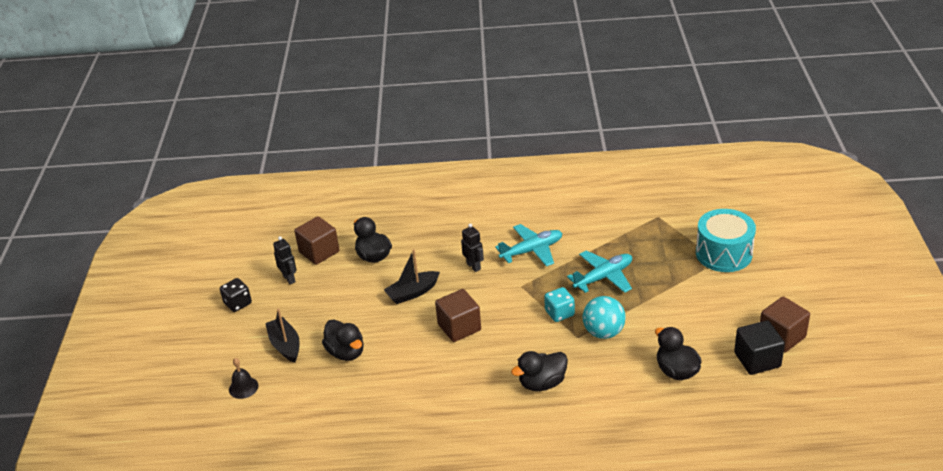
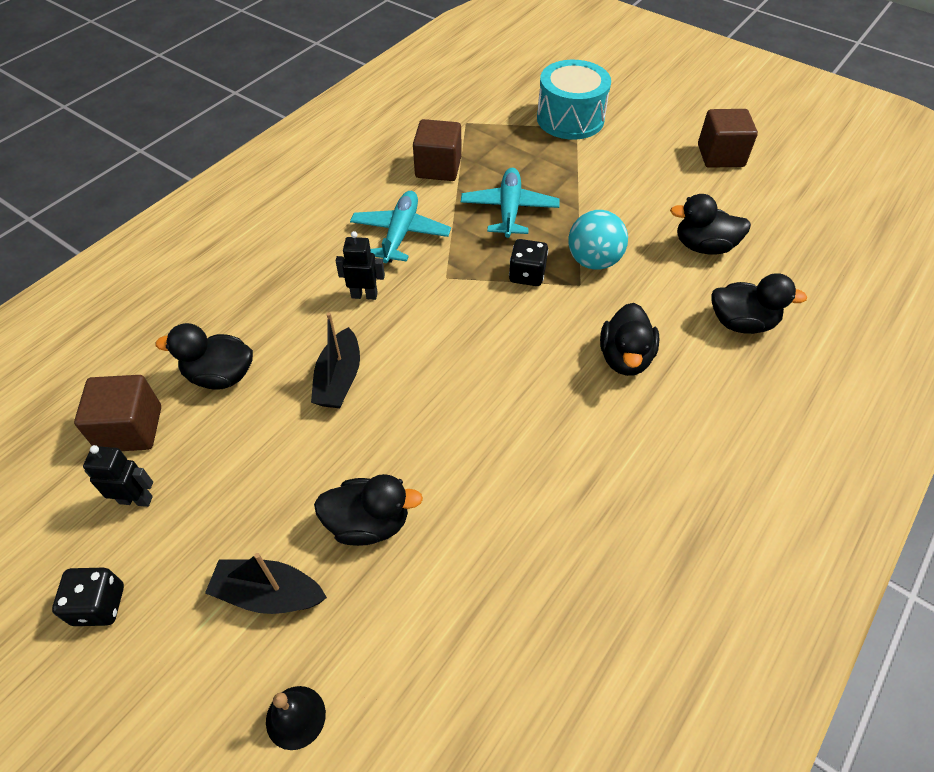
camera: 55 degrees left, 15 degrees up
(459, 327) = (453, 373): brown cube -> brown cube (438, 167)
(559, 313) = (527, 275): turquoise dice -> black dice
(627, 418) = (741, 323): none -> black duck
(757, 360) = (737, 188): black cube -> none

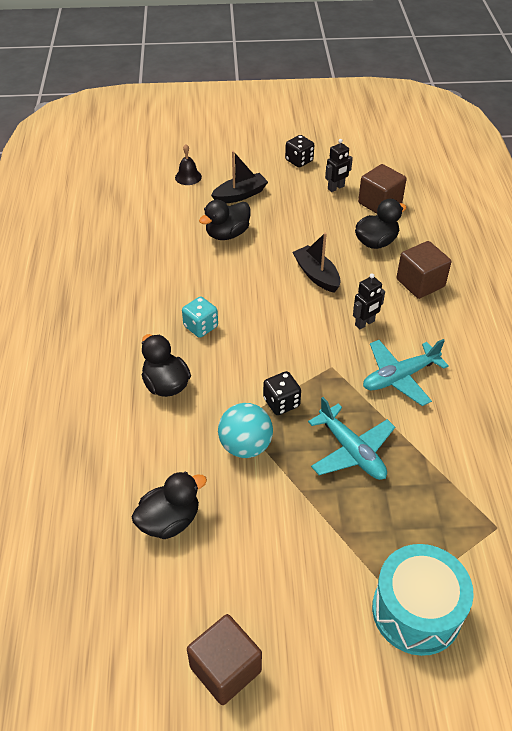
camera: 140 degrees right, 5 degrees down
(400, 234) = (399, 377): turquoise plane -> turquoise plane turned 90 degrees clockwise
(438, 167) = (451, 454): brown cube -> brown cube (420, 283)
(533, 400) = (201, 326): none -> turquoise dice
(741, 323) = (100, 462): black duck -> none

